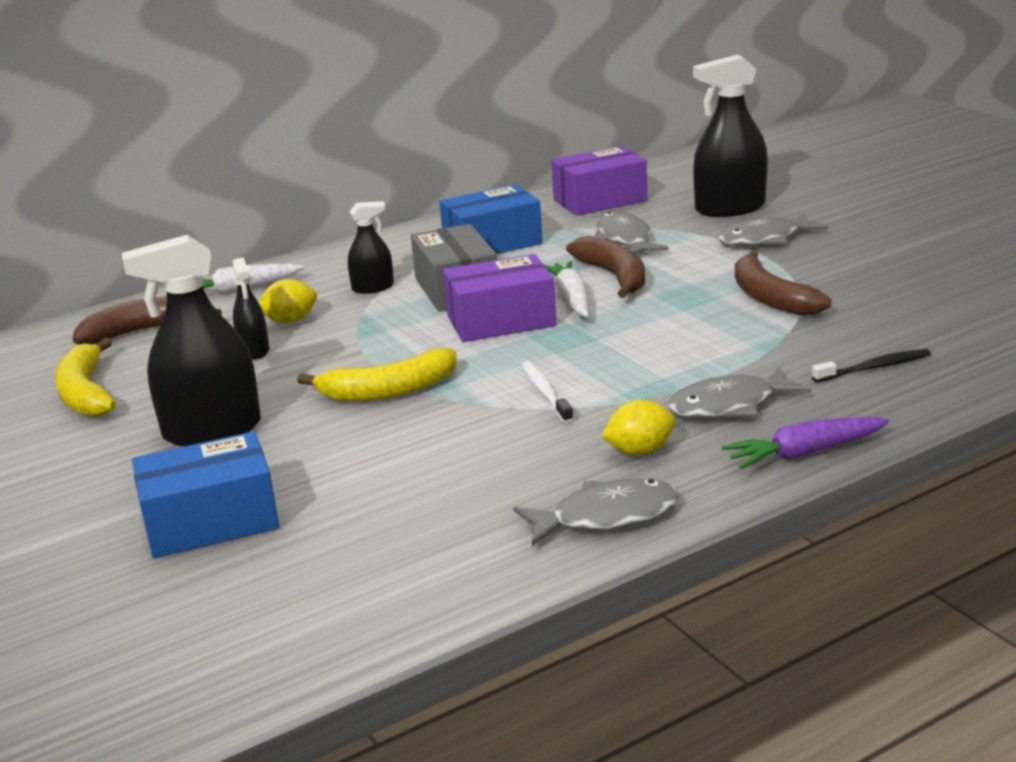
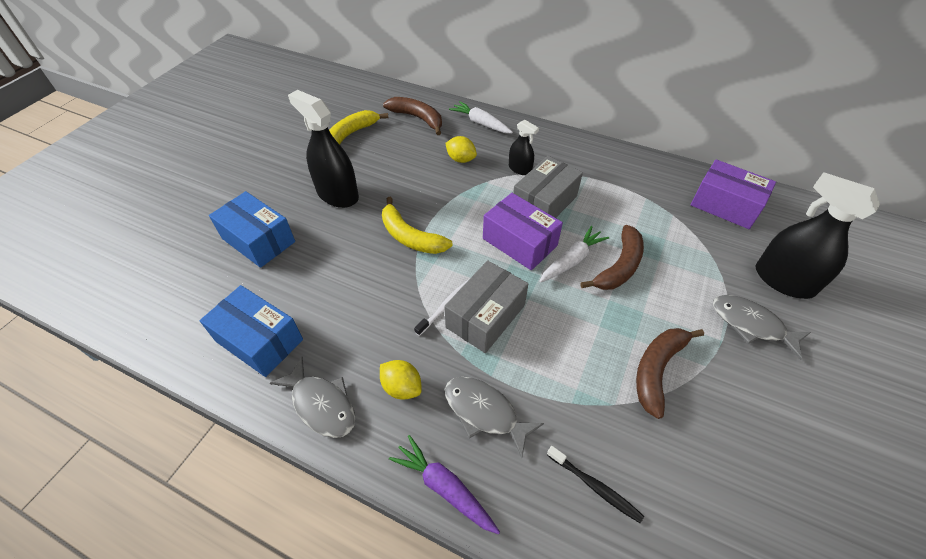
camera: 55 degrees right, 25 degrees up
(254, 351) = (422, 164): black spray bottle -> none
(492, 243) = (616, 187): blue box -> blue box (259, 340)
(592, 371) = (485, 316): none -> grey box
(625, 239) = (678, 246): grey fish -> none

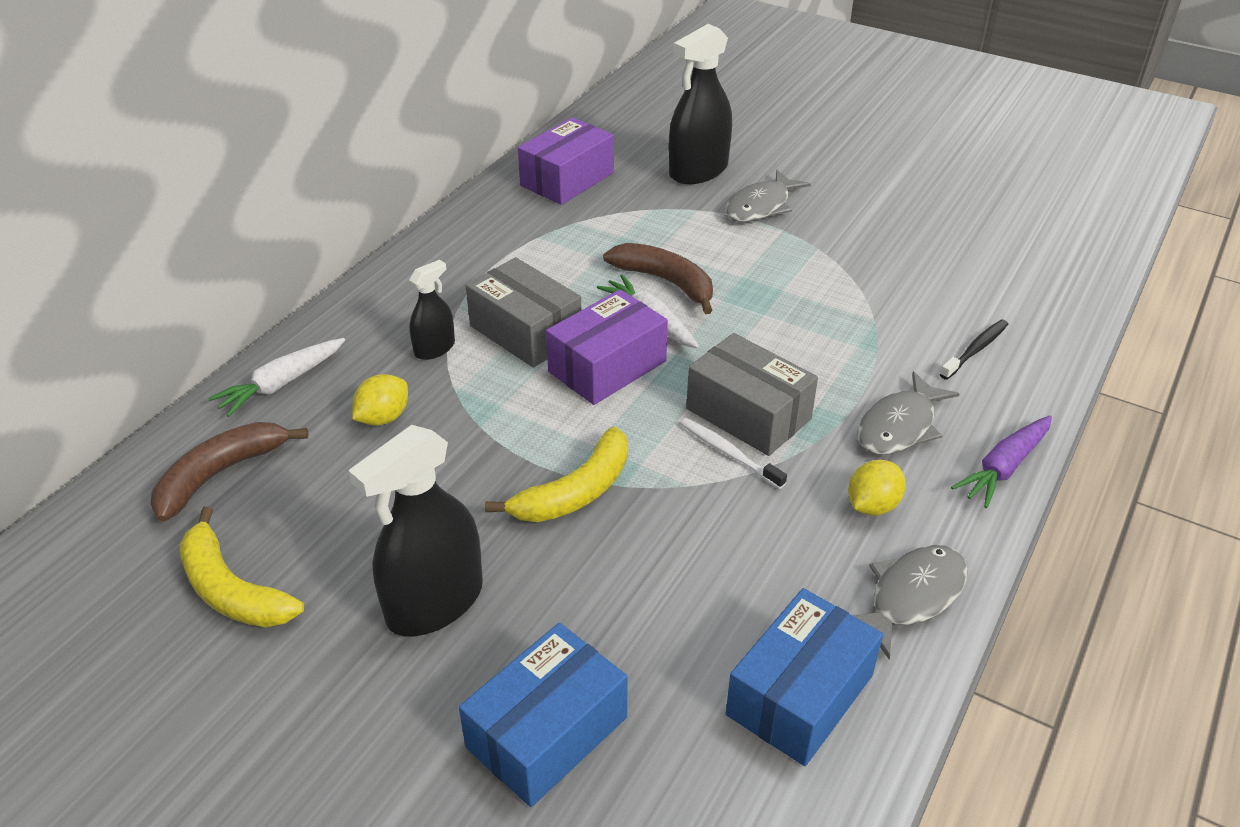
camera: 85 degrees left, 10 degrees down
(657, 370) = (826, 282): brown banana -> none

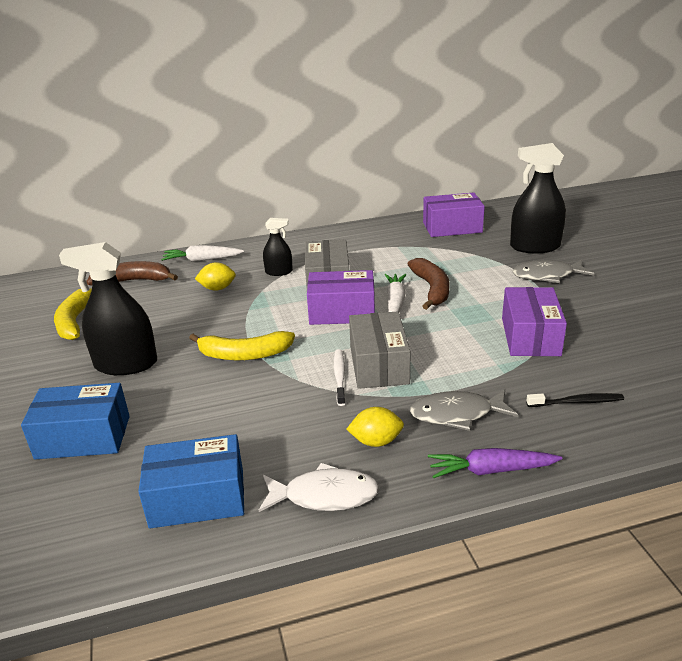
camera: 45 degrees right, 10 degrees down
(844, 295) = (530, 336): none -> purple box
(911, 597) = (324, 495): grey fish -> white fish

